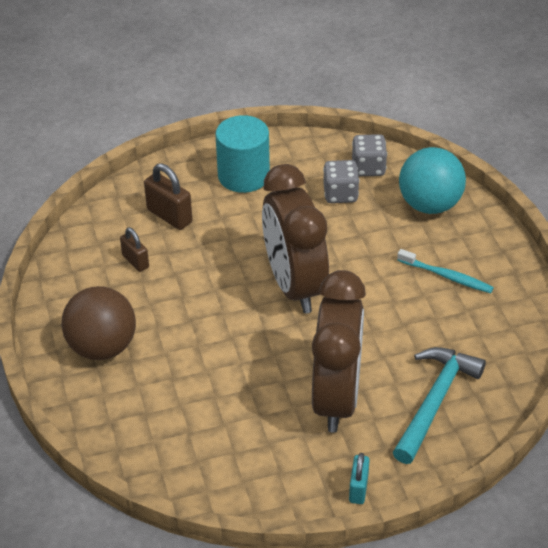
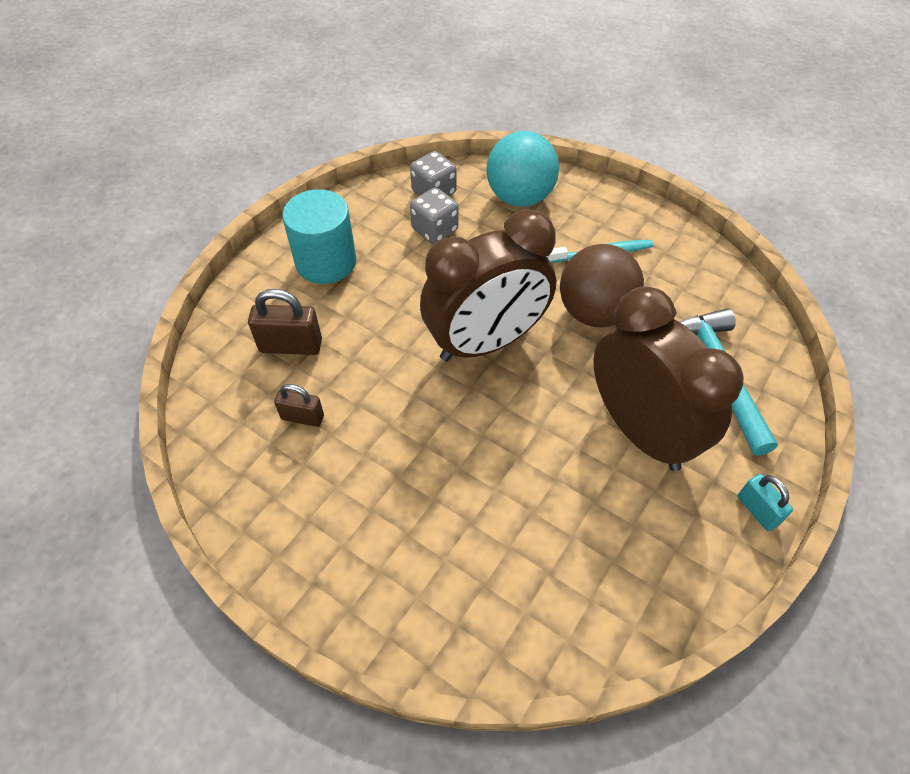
camera: 40 degrees left, 10 degrees up
(102, 347) = (362, 541): brown ball -> brown ball (594, 312)
(294, 285) = (486, 342): brown clock -> brown clock turned 60 degrees counterclockwise

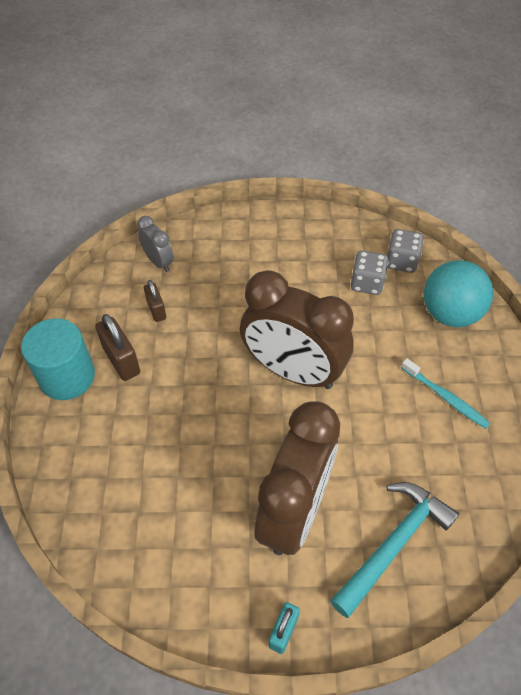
camera: 55 degrees right, 0 degrees up
(237, 379) = (159, 262): none -> grey clock
(291, 346) = (203, 270): brown padlock -> brown padlock (121, 360)
(326, 262) = (283, 244): turquoise cylinder -> turquoise cylinder (67, 376)
(594, 312) = (380, 423): brown ball -> none

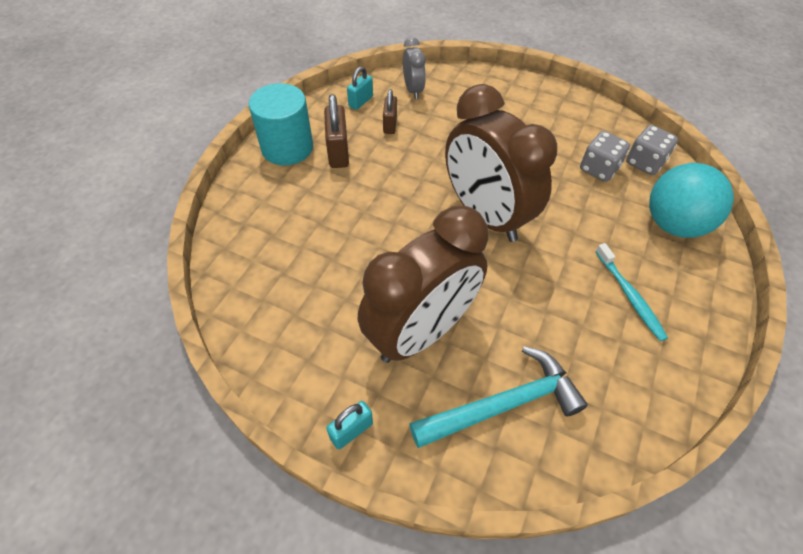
camera: 25 degrees right, 0 degrees up
(113, 295) = (360, 101): none -> turquoise padlock

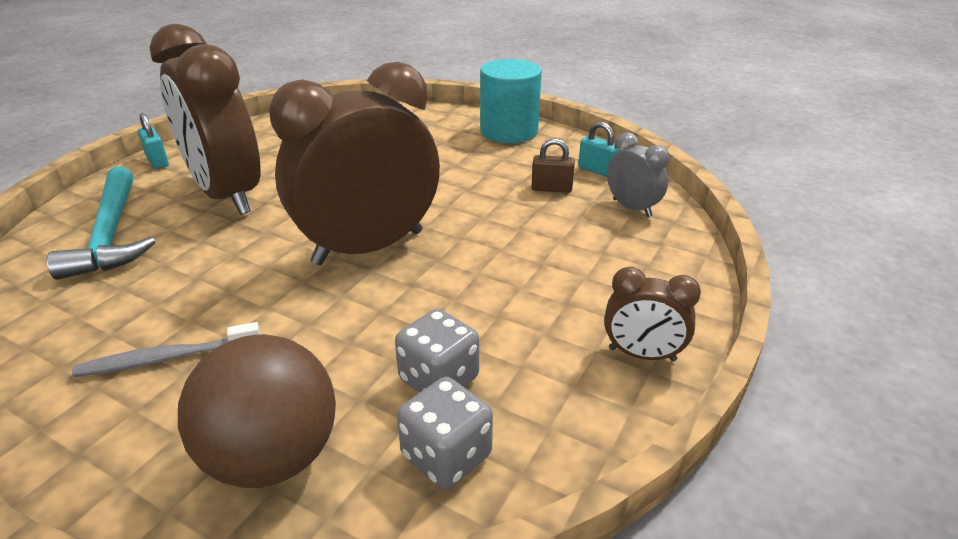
camera: 95 degrees right, 20 degrees down
(338, 152) = (500, 157): brown padlock -> none
(413, 90) = (632, 208): grey clock -> grey clock turned 120 degrees counterclockwise
(555, 99) = (642, 354): none -> brown clock
(630, 296) = (166, 358): turquoise toothbrush -> grey toothbrush
(673, 224) = (273, 457): turquoise ball -> brown ball

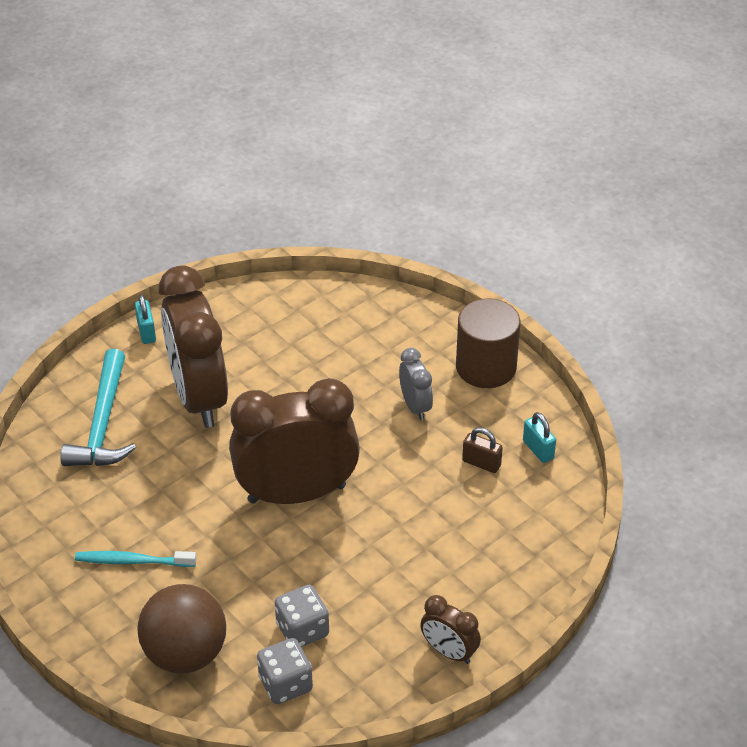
camera: 20 degrees right, 10 degrees up
(166, 358) = (132, 561): grey toothbrush -> turquoise toothbrush
(509, 131) = (486, 367): turquoise cylinder -> brown cylinder
(632, 208) = (538, 507): grey clock -> grey clock (415, 406)

